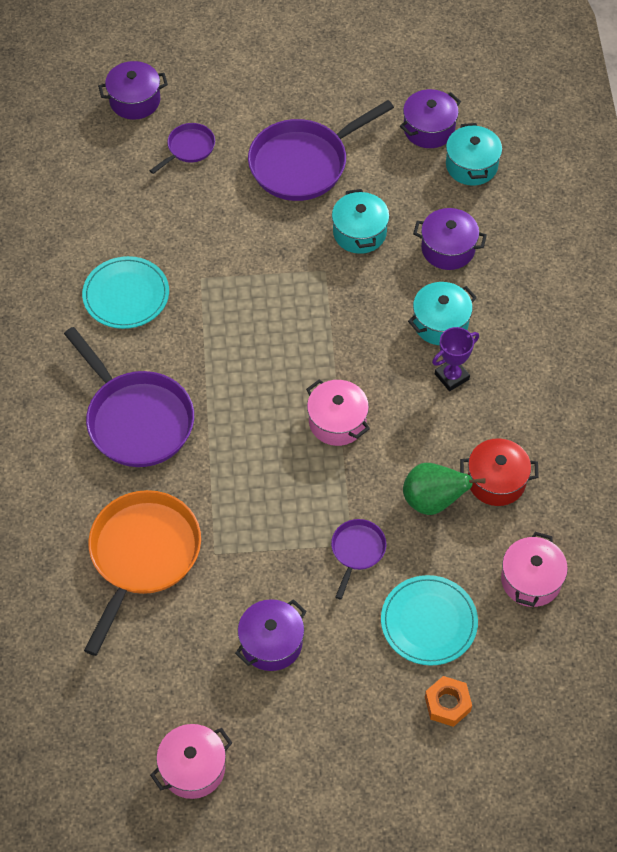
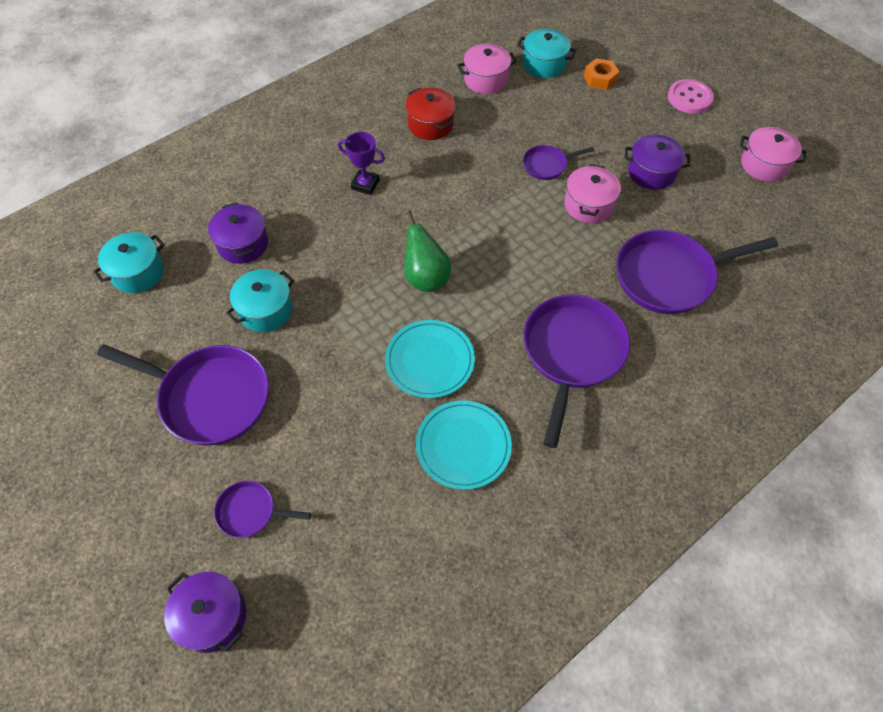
camera: 125 degrees left, 0 degrees up
(142, 556) = (670, 276): orange pan -> purple pan
(337, 422) = (459, 227): pink pot -> pink pot (588, 205)
(345, 779) = (689, 98): none -> pink button
(429, 129) = (109, 324): purple pot -> none
(429, 622) = (559, 109): turquoise plate -> turquoise plate (429, 360)
(433, 501) = (474, 147): green pear -> green pear (426, 278)
(440, 323) = (321, 213): turquoise pot -> turquoise pot (544, 64)

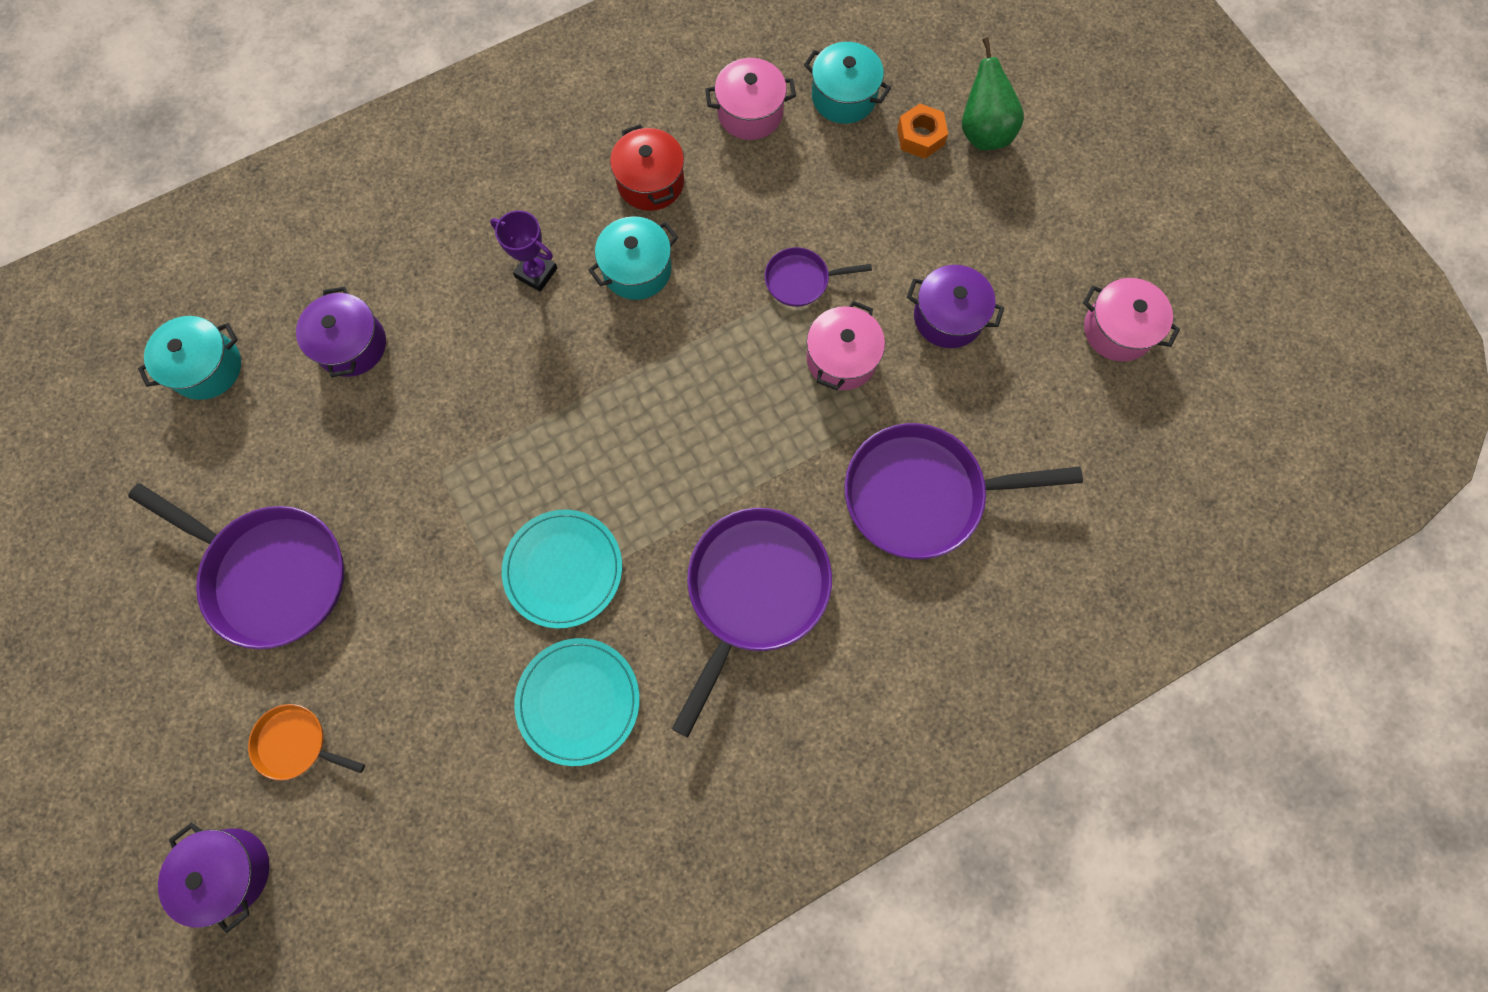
camera: 10 degrees right, 15 degrees up
(250, 512) = (296, 743): purple pan -> orange pan
(266, 310) = (364, 455): turquoise pot -> turquoise pot (637, 269)
(426, 278) = (587, 440): green pear -> green pear (983, 132)
(689, 98) = (1044, 193): pink button -> none

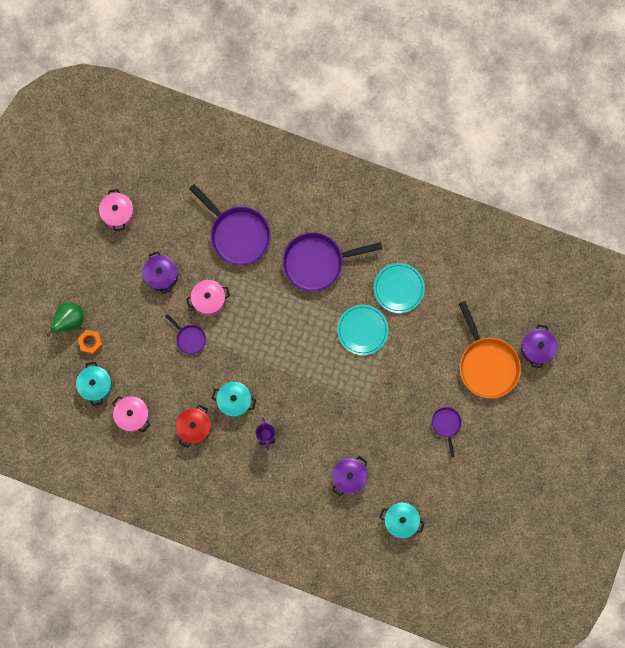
camera: 130 degrees left, 5 degrees up
(271, 573) = (446, 425): purple pan -> purple pan, size x0.49
(296, 743) = (487, 364): orange pan -> orange pan, size x2.03

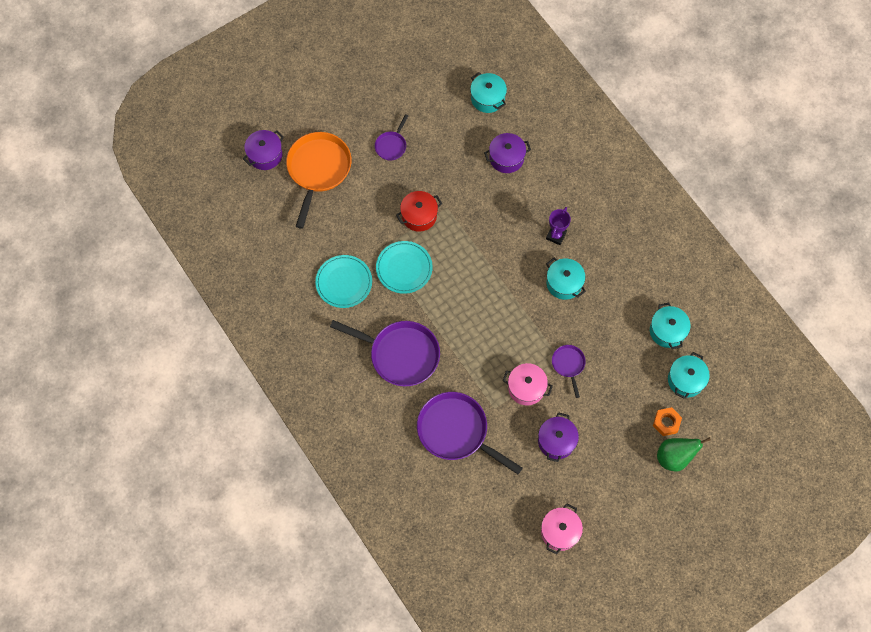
camera: 145 degrees left, 10 degrees down
(132, 415) = (667, 331): pink pot -> turquoise pot
(194, 427) = (616, 284): red pot -> red pot (419, 216)
(237, 234) = (456, 431): purple pan -> purple pan turned 45 degrees counterclockwise

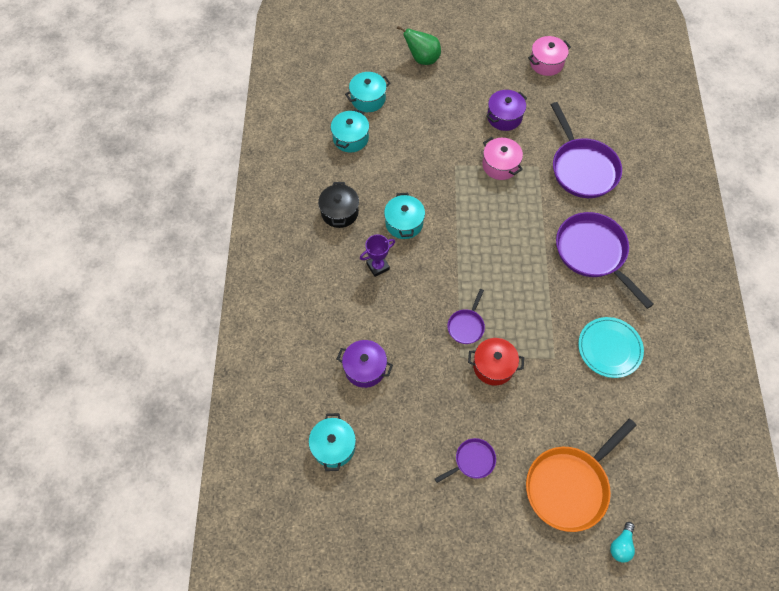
camera: 145 degrees left, 5 degrees down
(265, 155) = (621, 545): purple pot -> turquoise light bulb
(404, 268) = (541, 325): turquoise plate -> none
(568, 365) = (452, 161): purple pan -> purple pan (466, 326)
(620, 260) = (339, 212): none -> black pot
(666, 423) = (409, 82): orange nut -> none

